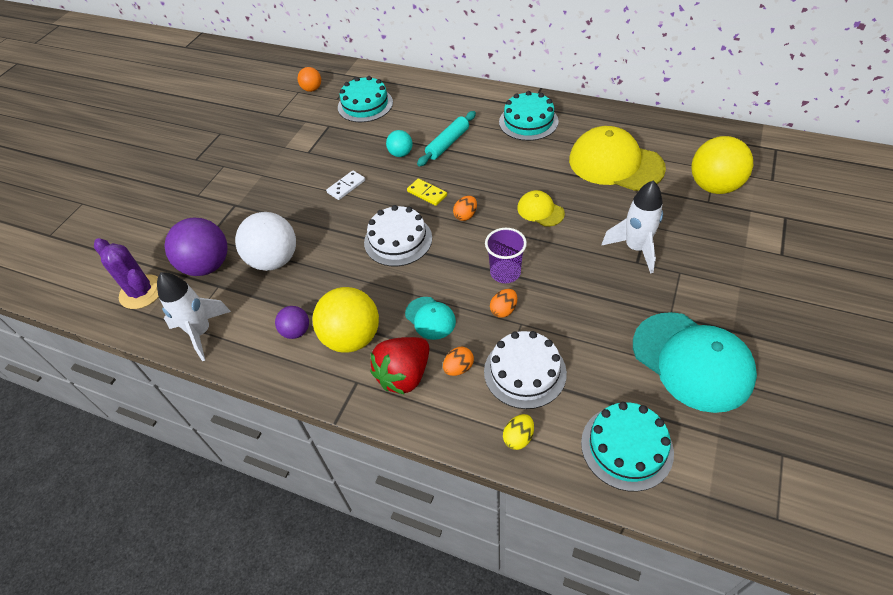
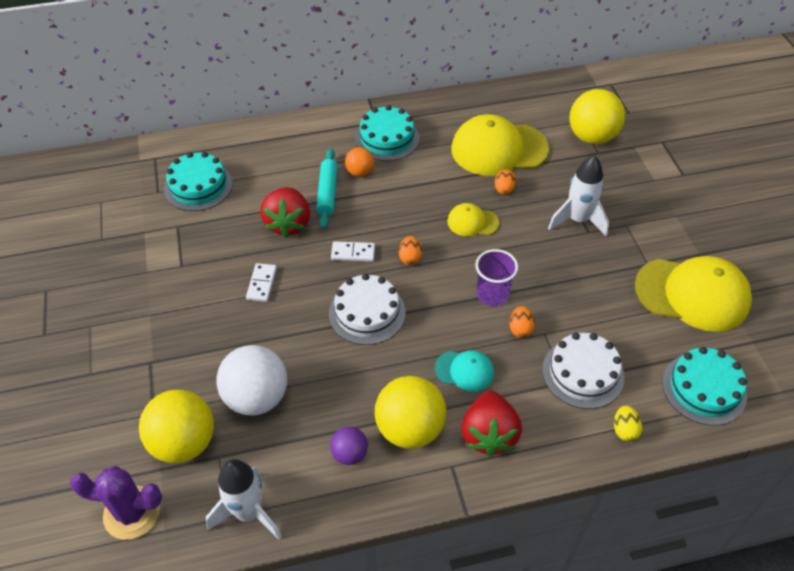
camera: 40 degrees left, 0 degrees up
(207, 265) = (184, 442): purple ball -> yellow ball
(312, 89) = (116, 192): orange ball -> orange ball (360, 172)
(401, 154) = (288, 224): turquoise ball -> red strawberry
(427, 193) = (353, 253): yellow domino -> white domino
(458, 368) = (528, 401): orange egg -> orange egg (504, 190)
(692, 361) = (692, 294): turquoise cap -> yellow cap

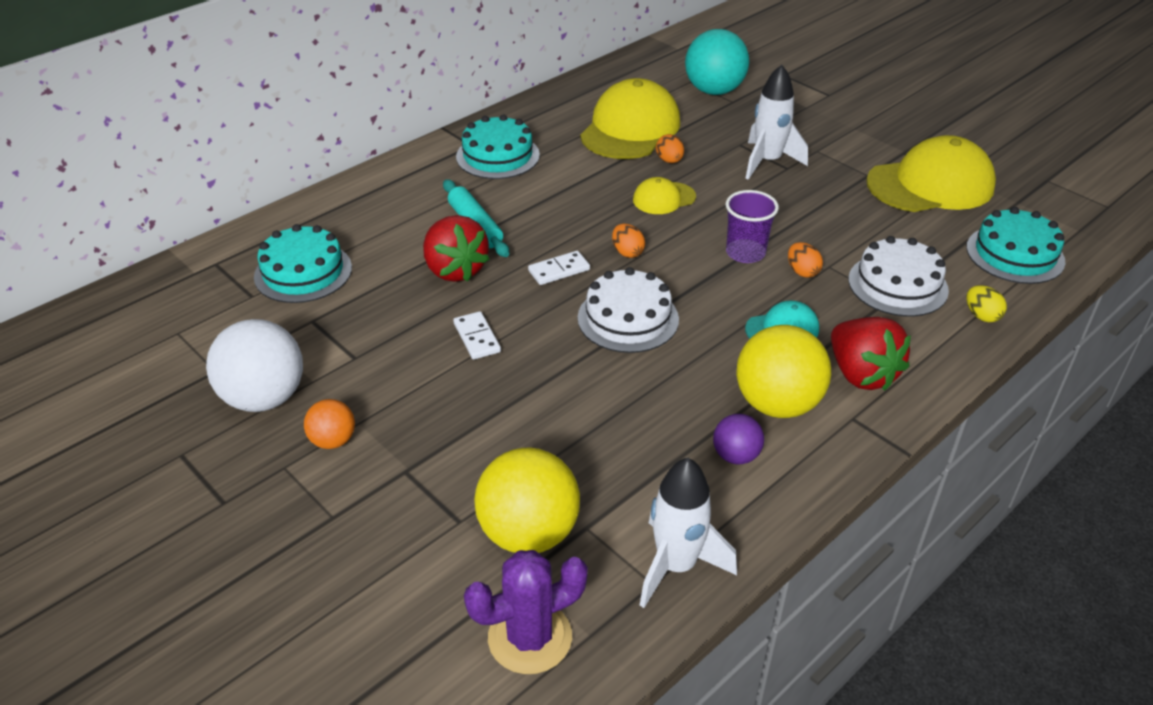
camera: 30 degrees left, 10 degrees down
(256, 397) = (576, 449): white ball -> white ball (264, 398)
(360, 172) = (495, 195): orange ball -> orange ball (333, 441)
(499, 149) = (630, 128): yellow cap -> yellow cap turned 150 degrees clockwise
(592, 137) = (714, 91): yellow ball -> turquoise ball

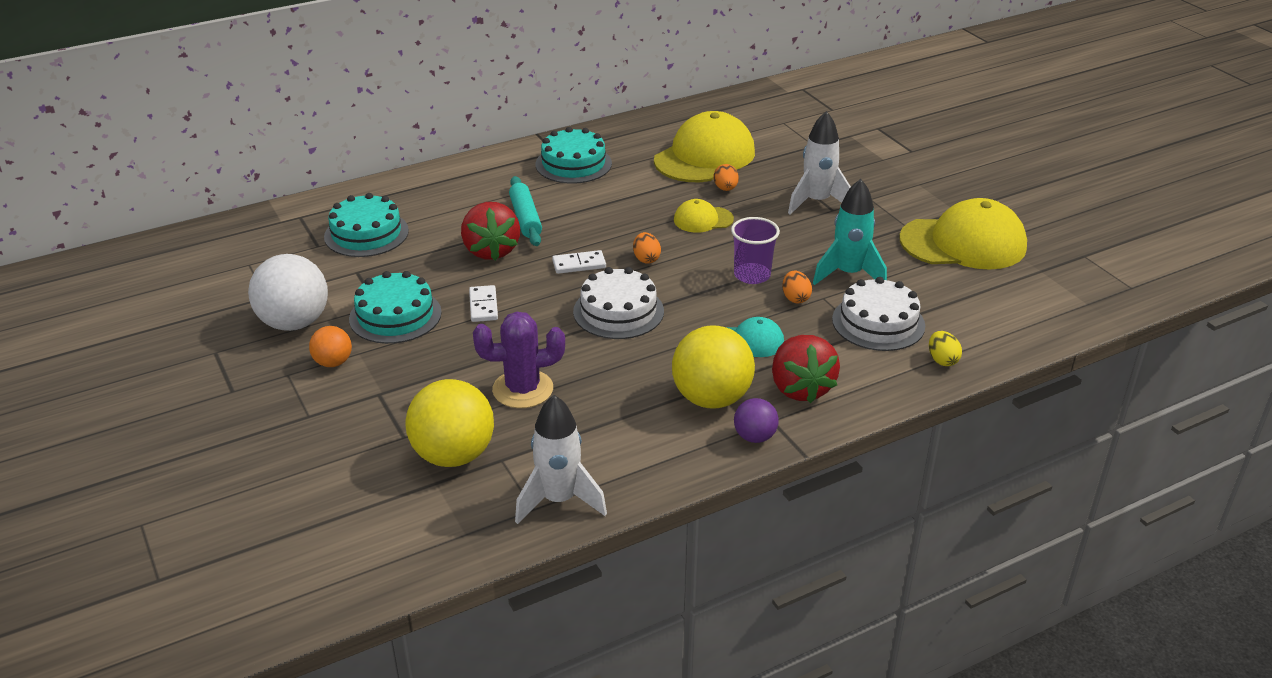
camera: 15 degrees right, 5 degrees down
(530, 637) = (418, 526): purple cactus -> purple cactus (523, 389)
(714, 91) = (801, 133): turquoise ball -> none
(736, 456) = (653, 431): purple ball -> purple ball (754, 437)
(840, 236) = (848, 274): none -> turquoise rocket
(1015, 254) = (1008, 314): turquoise cake -> turquoise cake (395, 315)

